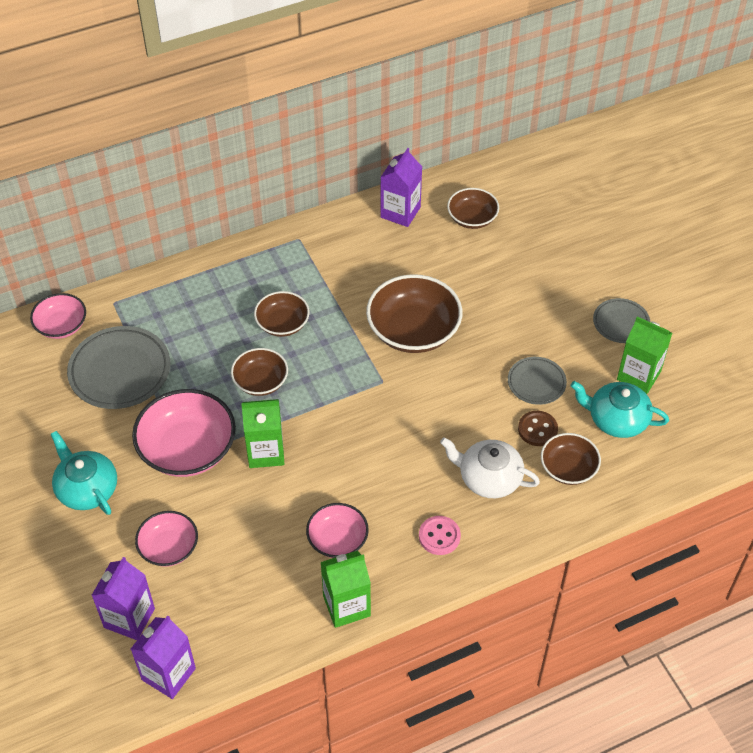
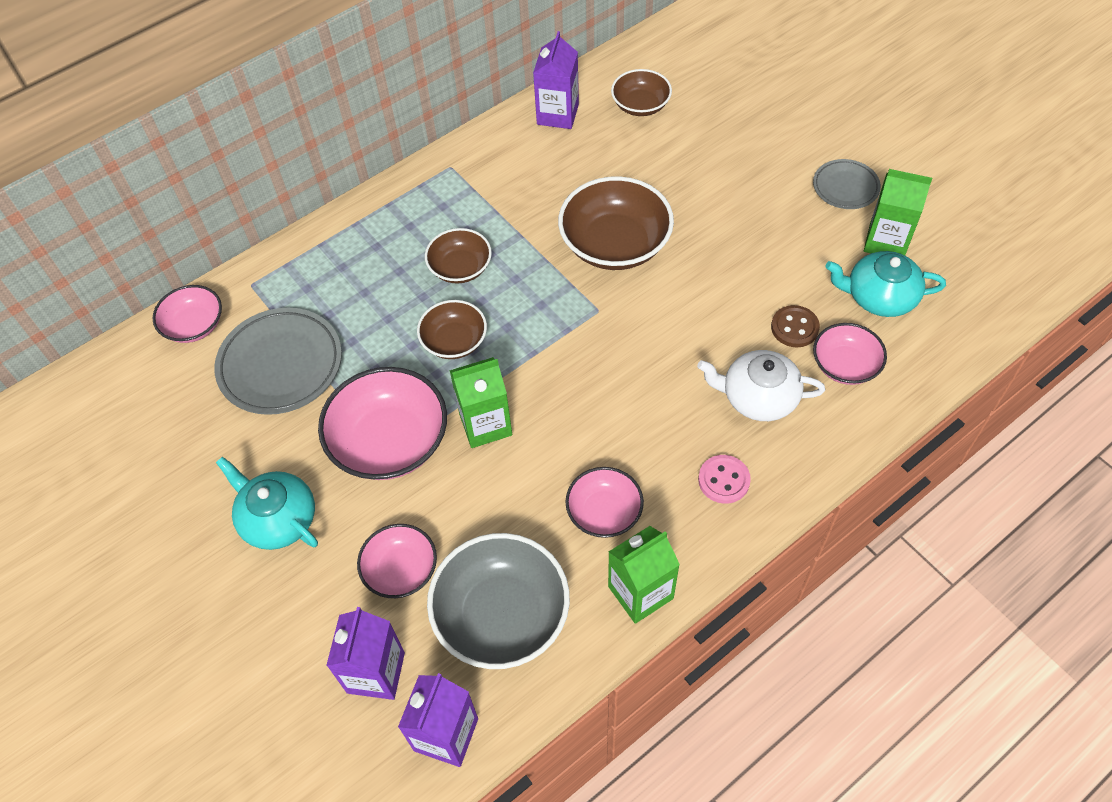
camera: 10 degrees left, 5 degrees up
(235, 598) = (502, 615): none -> grey bowl
(536, 383) = (775, 274): grey plate -> none
(568, 468) = (845, 365): brown bowl -> pink bowl

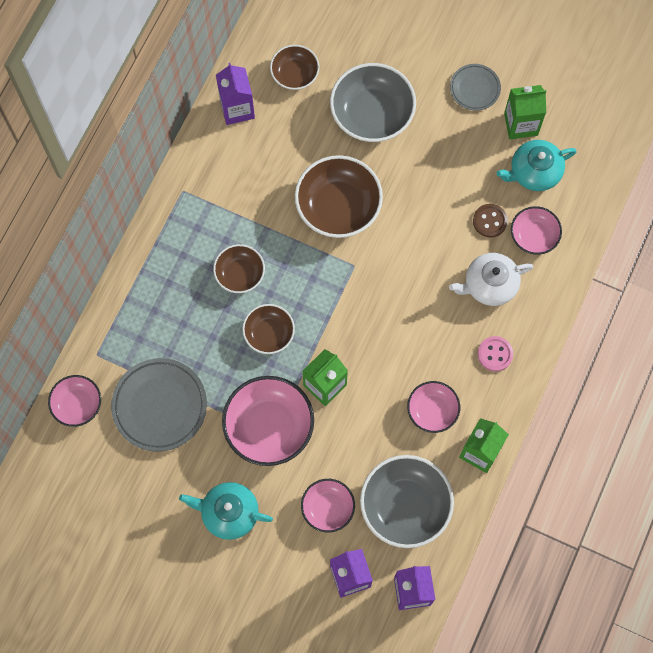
camera: 30 degrees left, 15 degrees up
(707, 170) = (372, 114): none -> grey bowl

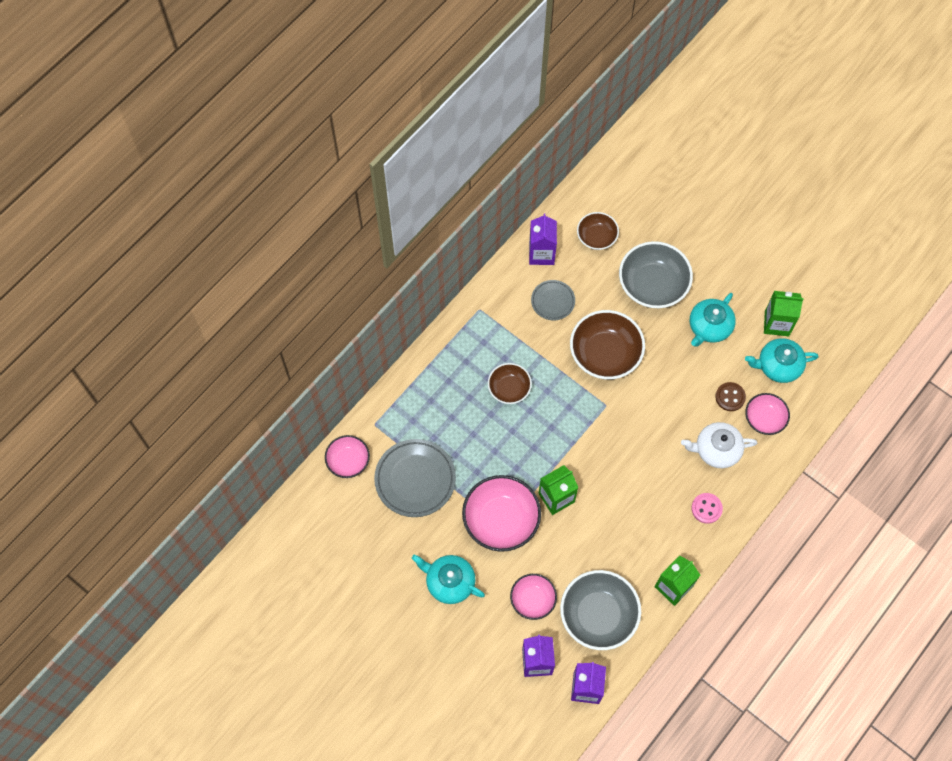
camera: 15 degrees right, 5 degrees down
(269, 333) = (520, 443): brown bowl -> none
(432, 410) = (641, 541): pink bowl -> none
(447, 147) = (709, 327): none -> turquoise teapot
(475, 88) = (745, 285): grey plate -> grey plate (553, 301)

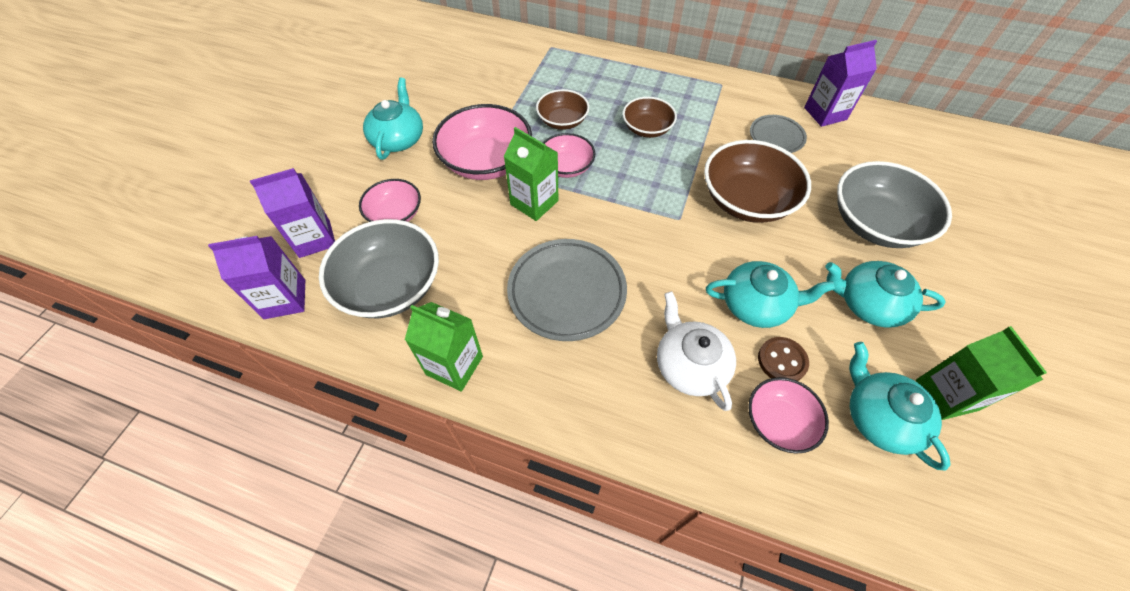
camera: 70 degrees right, 10 degrees down
(348, 461) = (504, 40): pink bowl -> pink bowl (566, 166)
(415, 479) = (505, 86): grey plate -> grey plate (567, 292)
(596, 237) = (888, 153): brown bowl -> brown bowl (562, 121)
(689, 391) = (756, 304): none -> turquoise teapot
(706, 508) = (591, 377): pink button -> none

